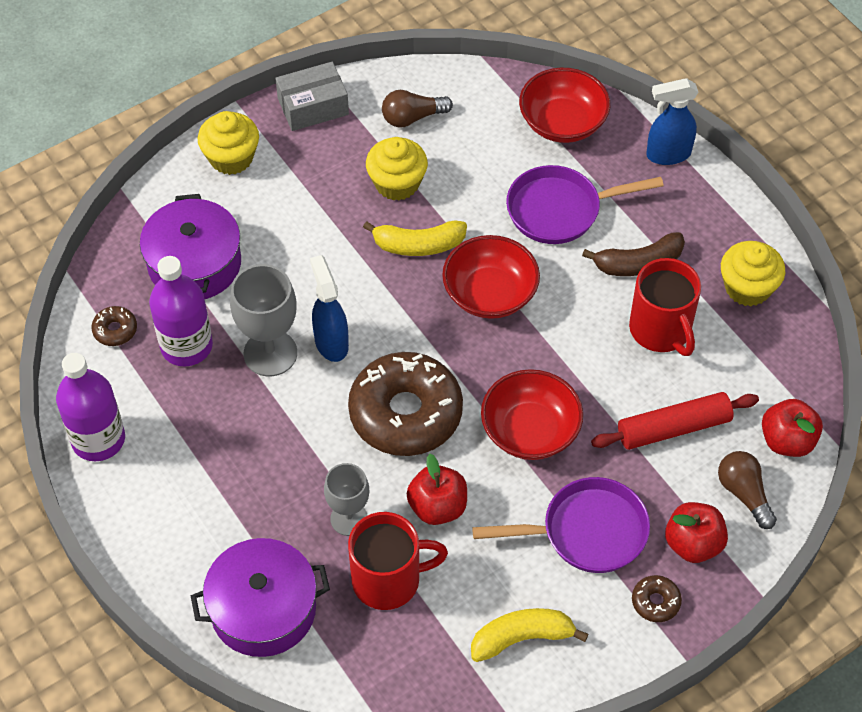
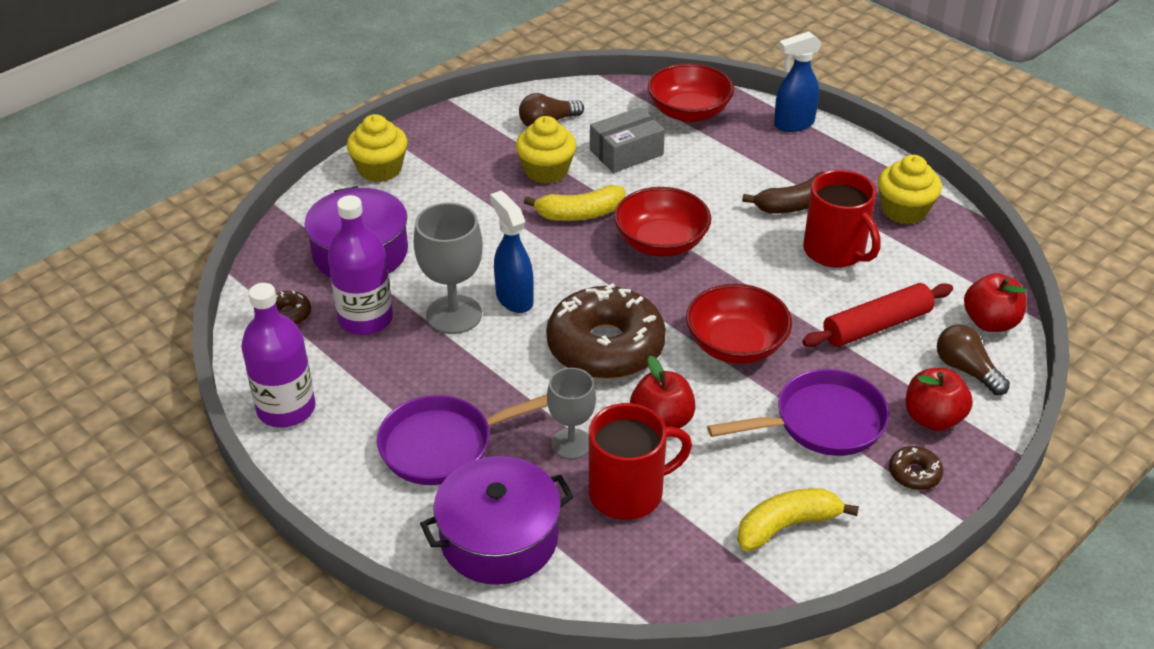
camera: 10 degrees left, 15 degrees down
(313, 106) = (451, 124): grey box -> grey box (626, 152)
(560, 210) = (707, 174): purple pan -> purple pan (444, 445)

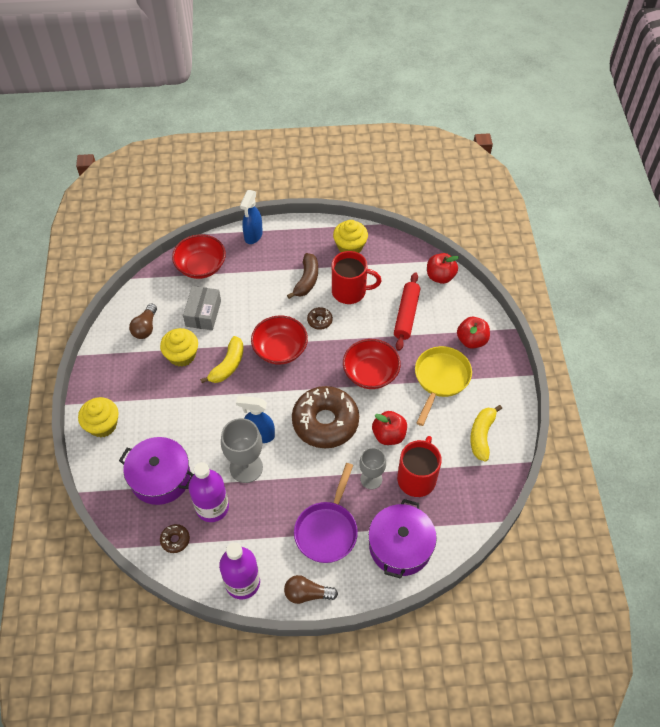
camera: 50 degrees left, 15 degrees up
(822, 422) = (440, 379): purple pan -> yellow pan
(914, 474) = (493, 371): brown donut -> brown donut (319, 321)
(966, 370) = (457, 307): brown light bulb -> brown light bulb (307, 594)

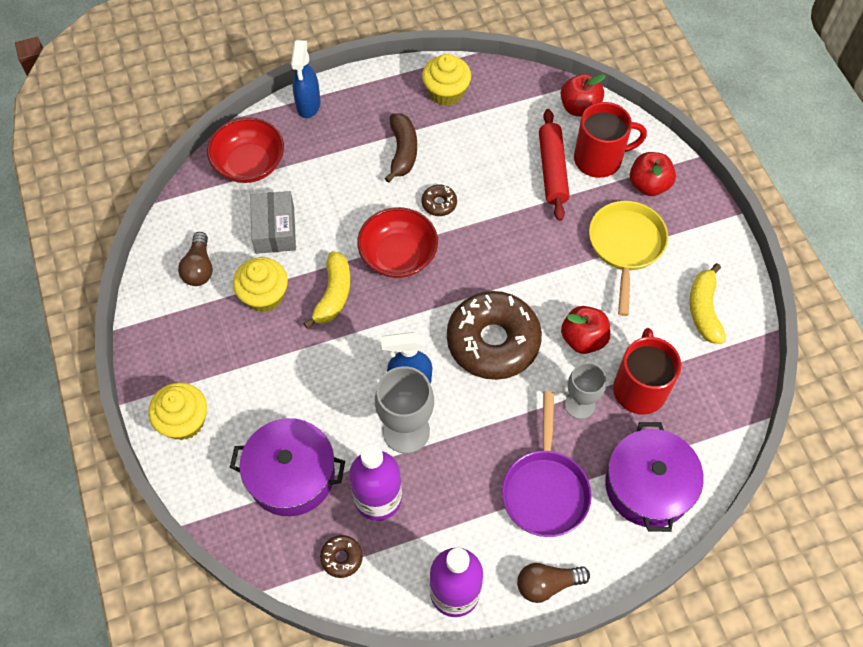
camera: 15 degrees left, 5 degrees up
(350, 291) = (466, 154): red mug -> red mug (599, 159)
(370, 373) = (531, 260): red bowl -> none

